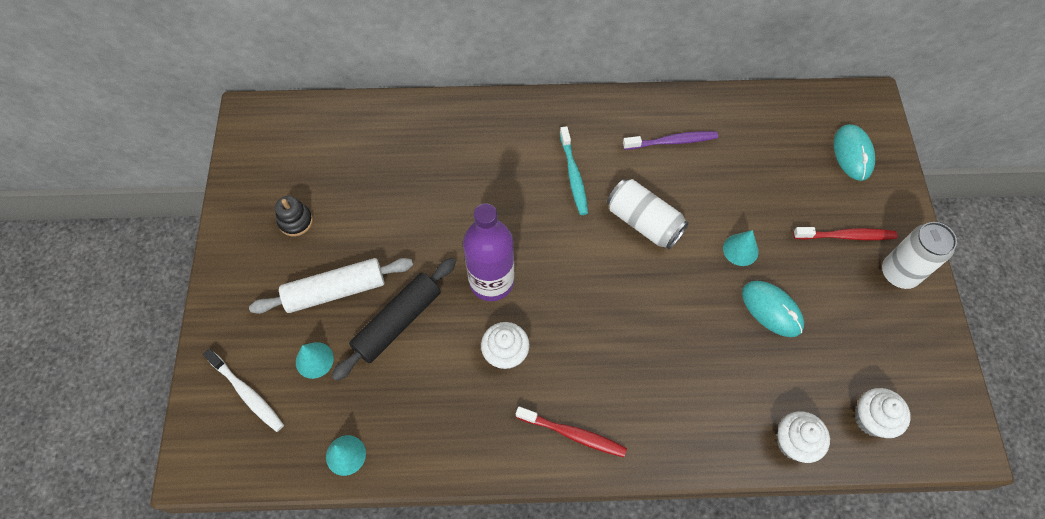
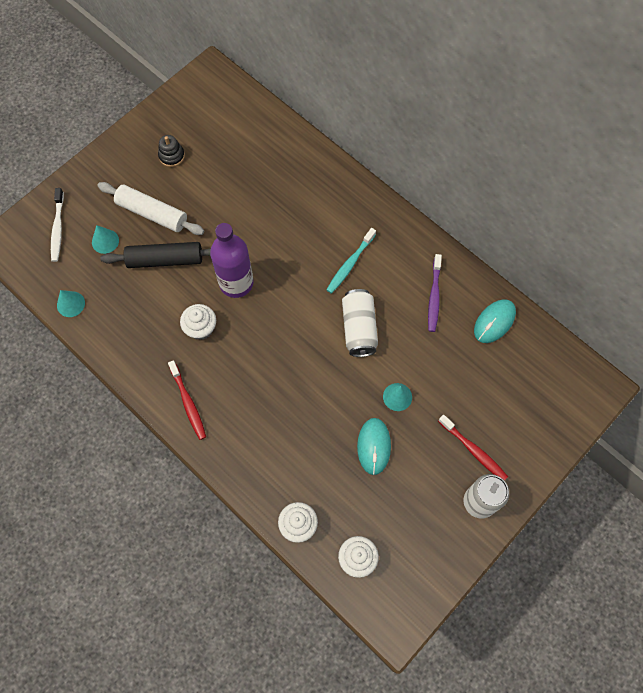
camera: 45 degrees right, 5 degrees up
(672, 141) = (434, 296): purple toothbrush -> purple toothbrush turned 60 degrees clockwise
(852, 154) = (543, 408): turquoise mouse -> turquoise mouse (494, 322)

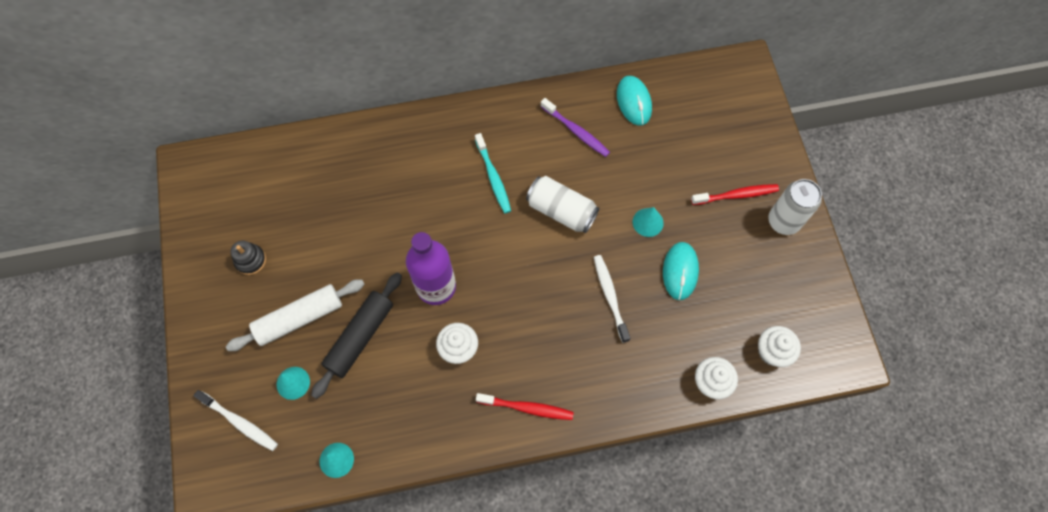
camera: 55 degrees left, 0 degrees up
(315, 407) = (610, 296): none -> white toothbrush
(374, 446) = (680, 271): turquoise mouse -> turquoise mouse turned 60 degrees clockwise

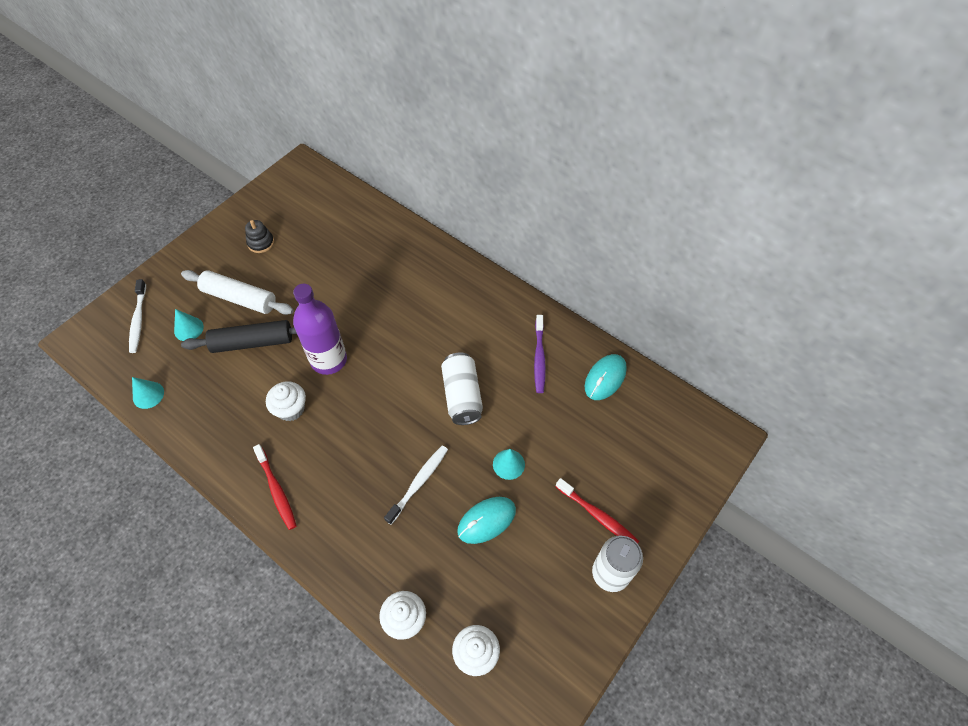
camera: 50 degrees right, 10 degrees down
(493, 177) = (448, 332): turquoise toothbrush -> none

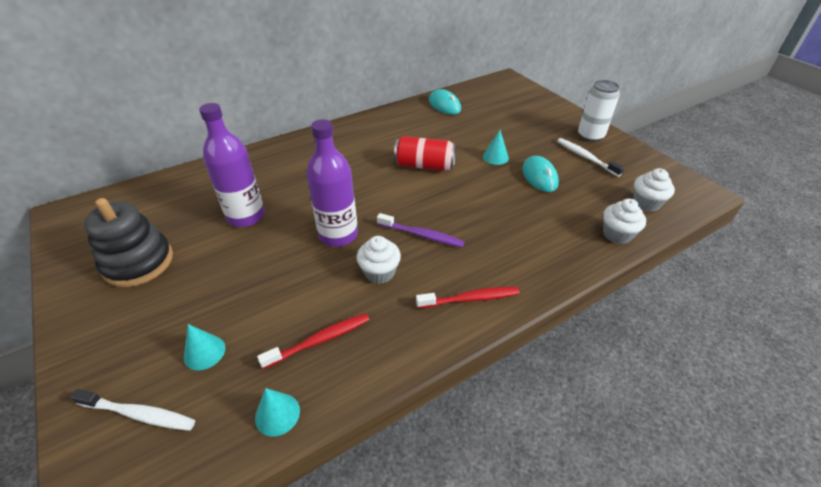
camera: 70 degrees left, 15 degrees down
(239, 298) = (201, 293): white rolling pin -> none
(252, 342) = (273, 291): black rolling pin -> none
(261, 243) = (138, 262): black stacking toy -> black stacking toy, size x1.99
(332, 282) = (246, 216): none -> purple bottle
(419, 483) = (495, 203): white toothbrush -> white toothbrush (585, 157)
(462, 396) = (424, 165): white can -> red can
(539, 358) = (412, 125): purple toothbrush -> purple toothbrush (422, 235)
(598, 516) = (548, 131): red toothbrush -> red toothbrush (320, 340)

